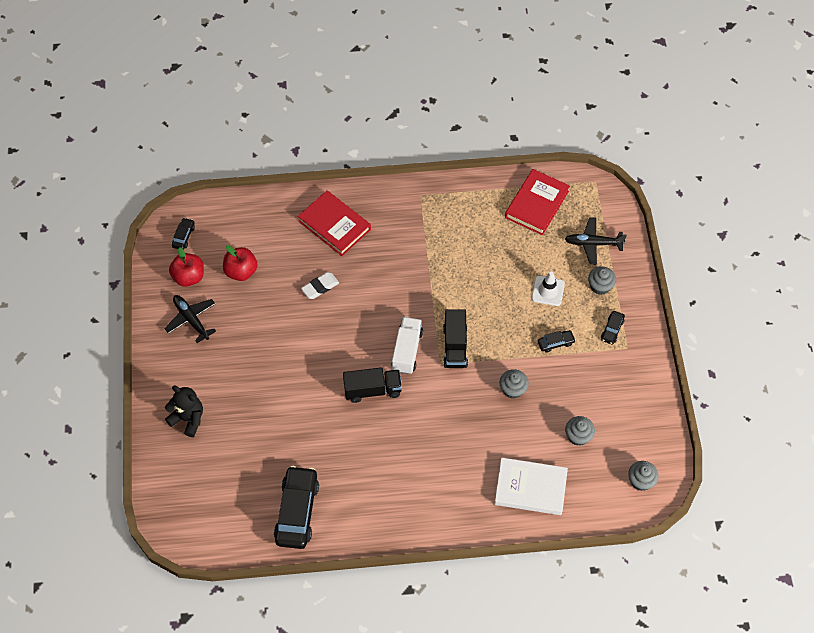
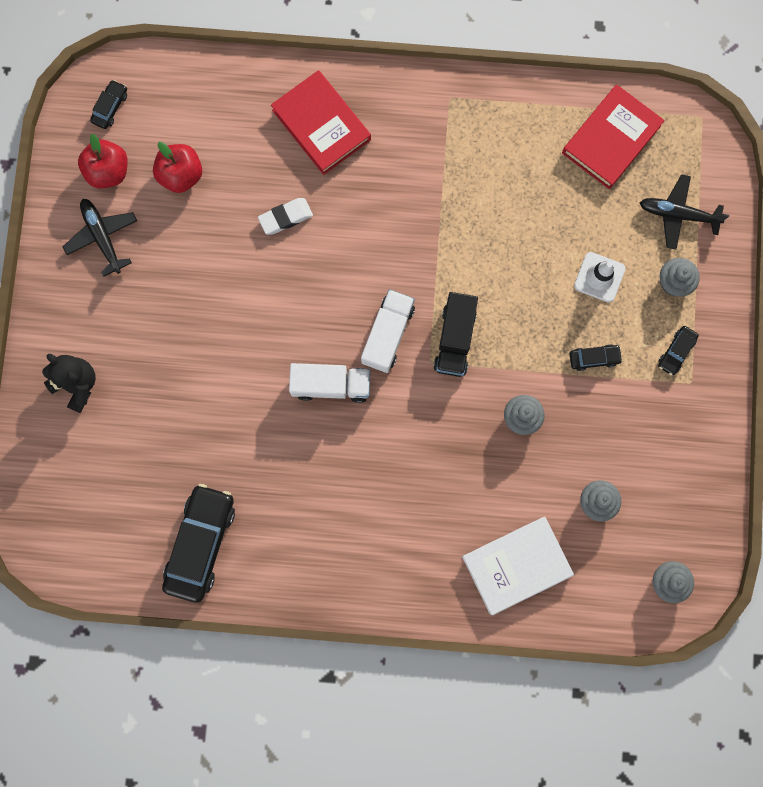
camera: 10 degrees right, 20 degrees up
(372, 390) = (331, 385): black truck -> white truck
(530, 488) = (516, 565): white book -> white book turned 45 degrees counterclockwise

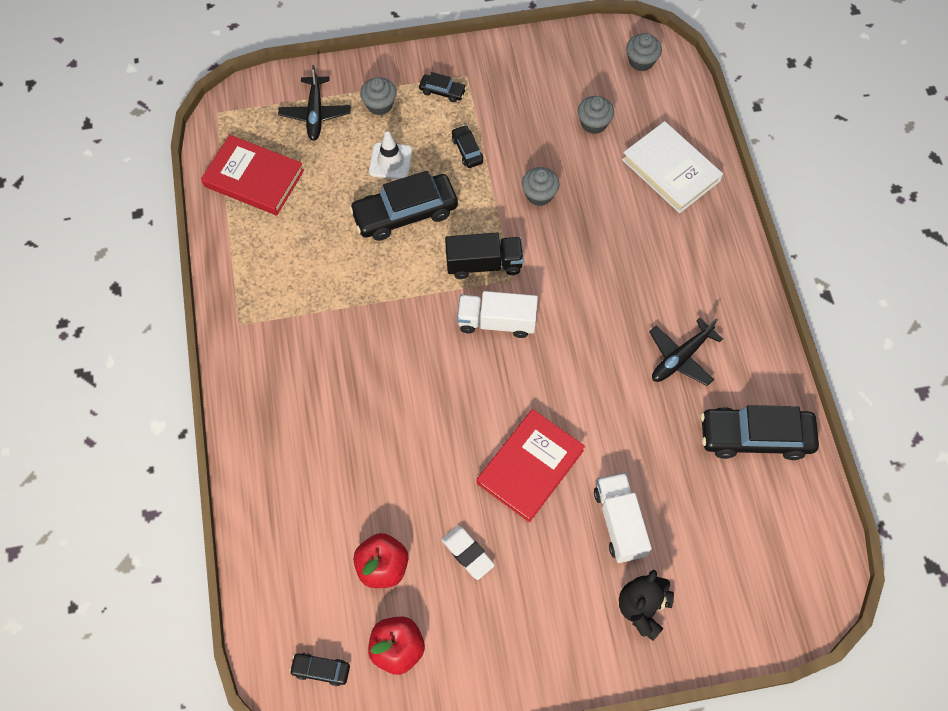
camera: 105 degrees left, 15 degrees down
(102, 237) = (474, 631): black plane -> black plane (680, 357)
(285, 217) = (403, 446): white eraser -> white eraser (467, 553)
(321, 125) = (294, 437): red book -> red book (530, 467)
(331, 385) = (561, 359): white truck -> white truck (619, 522)
(532, 277) = (405, 213): none -> black car

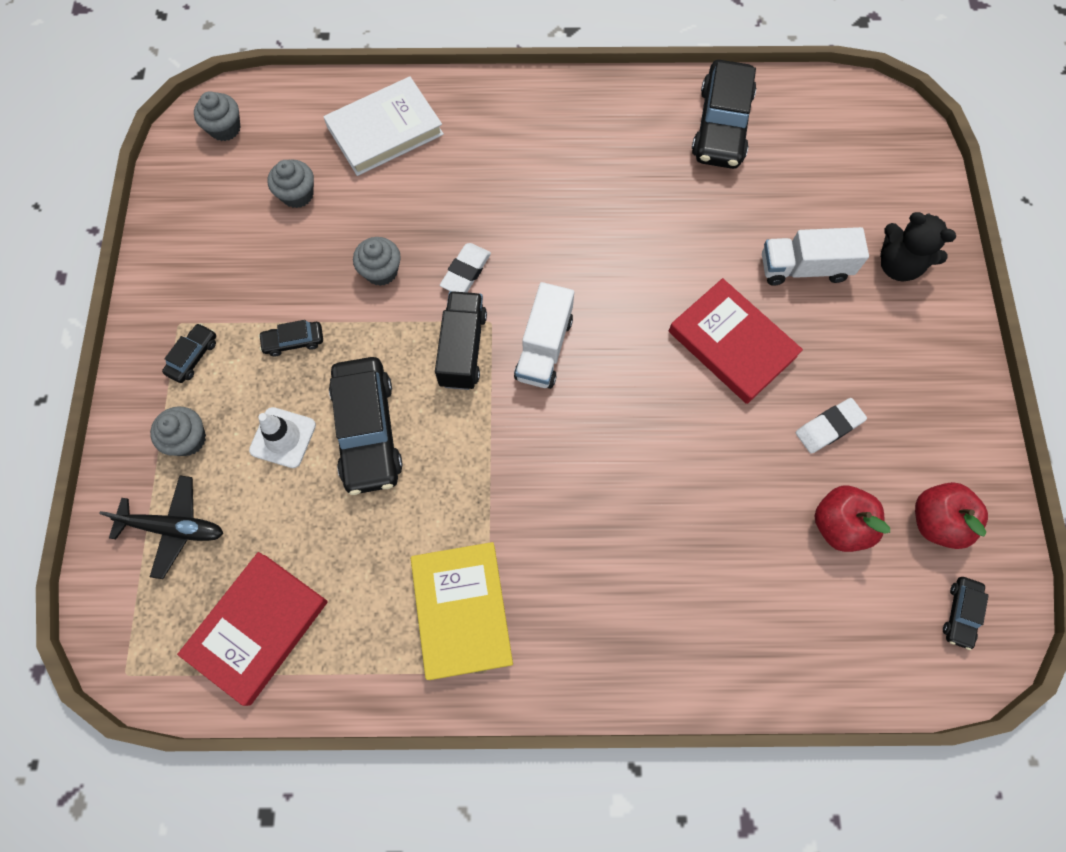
camera: 80 degrees left, 5 degrees up
(280, 300) = (462, 611): none -> yellow book
(552, 254) = (466, 272): none -> white eraser
(680, 357) = (621, 171): black plane -> none

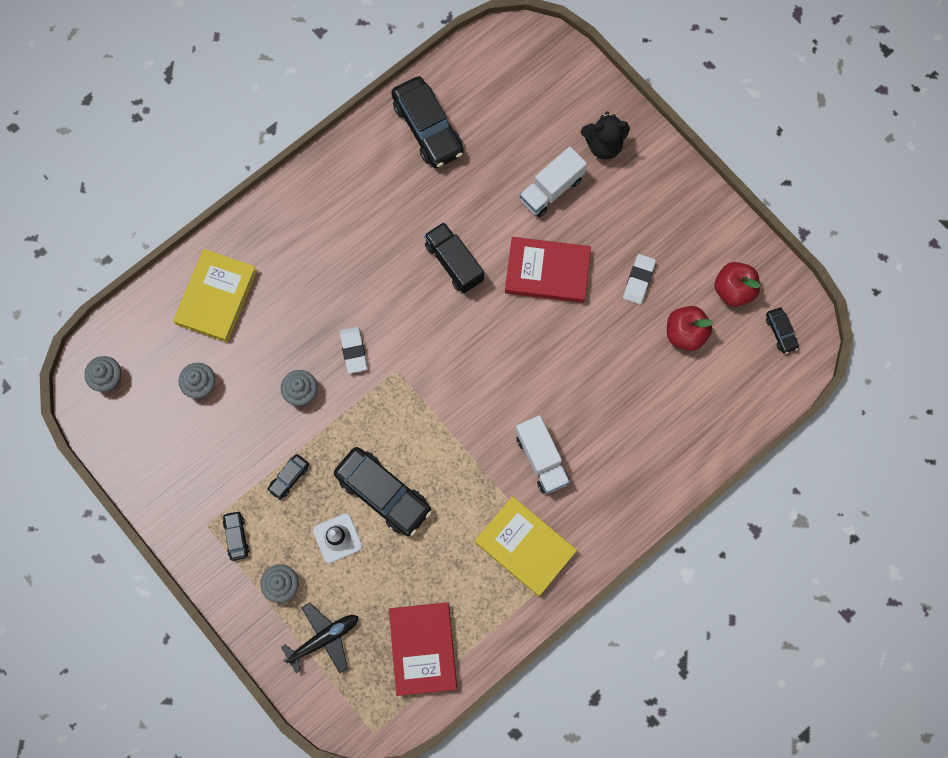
camera: 40 degrees left, 5 degrees up
(385, 131) = (216, 297): white book -> yellow book
(462, 349) = (394, 400): black truck -> black truck (454, 263)
(544, 348) = (442, 361): white truck -> white truck (541, 459)

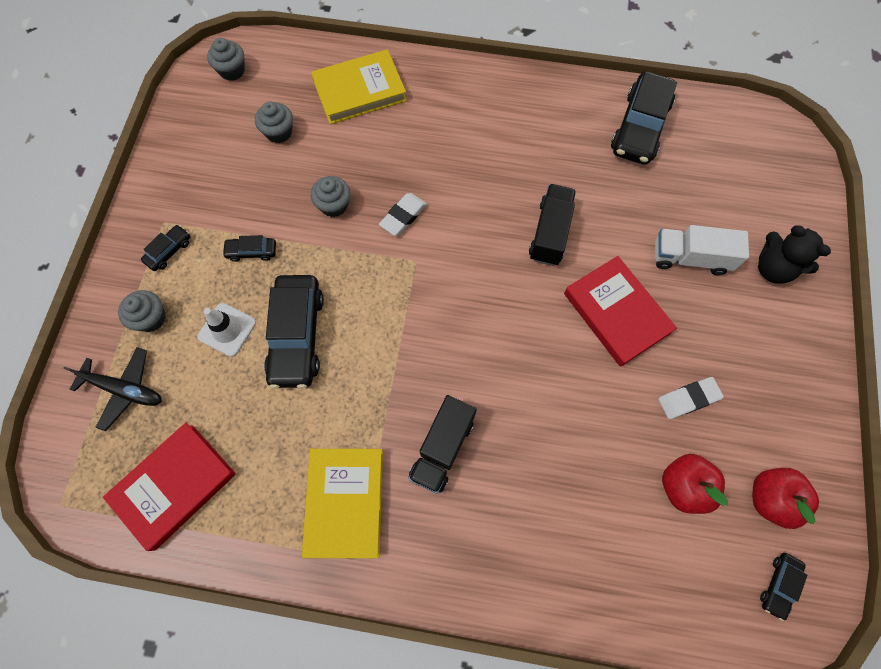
camera: 50 degrees right, 5 degrees down
(541, 459) = (442, 448): white truck -> black truck

